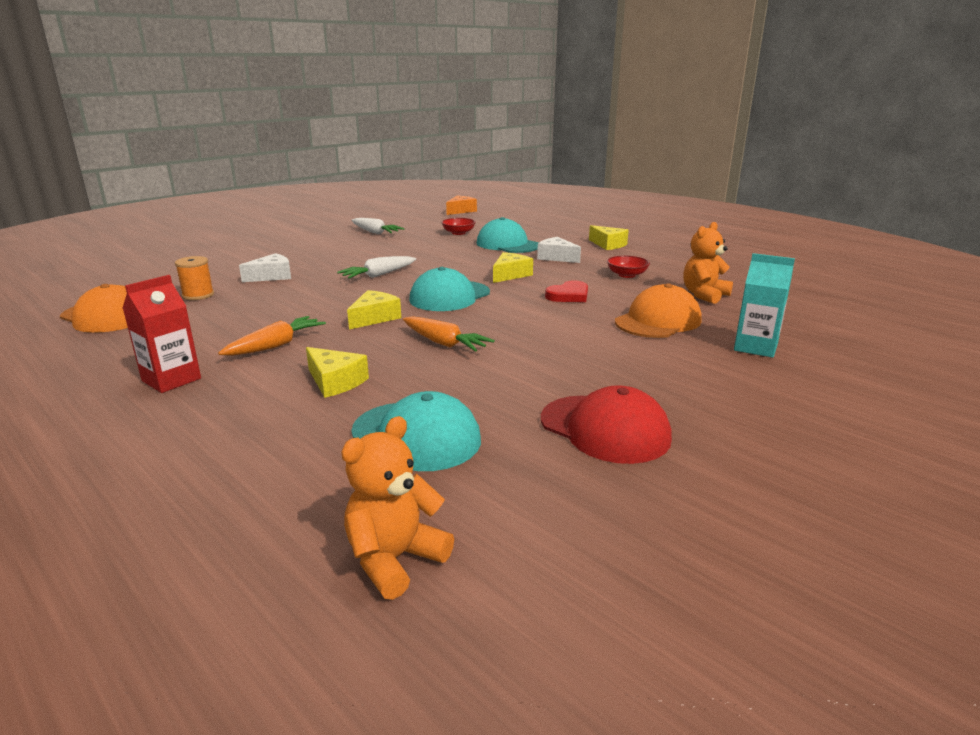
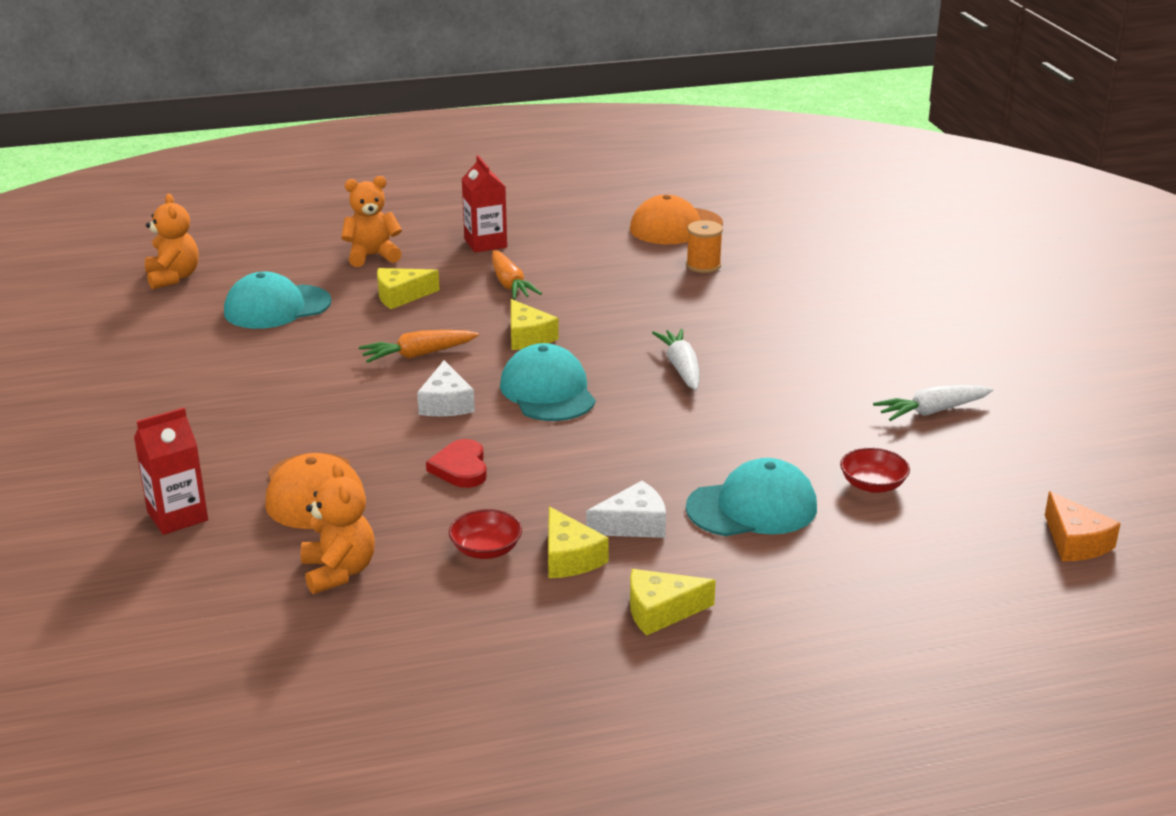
camera: 120 degrees right, 5 degrees up
(234, 429) = (372, 256): none -> orange teddy bear
(272, 276) = (739, 307): white cheese -> white cheese (446, 403)
(510, 275) = (587, 456): yellow cheese -> yellow cheese (569, 558)
(605, 429) = (182, 373): red cap -> none
(755, 347) = (177, 516): turquoise carton -> red carton

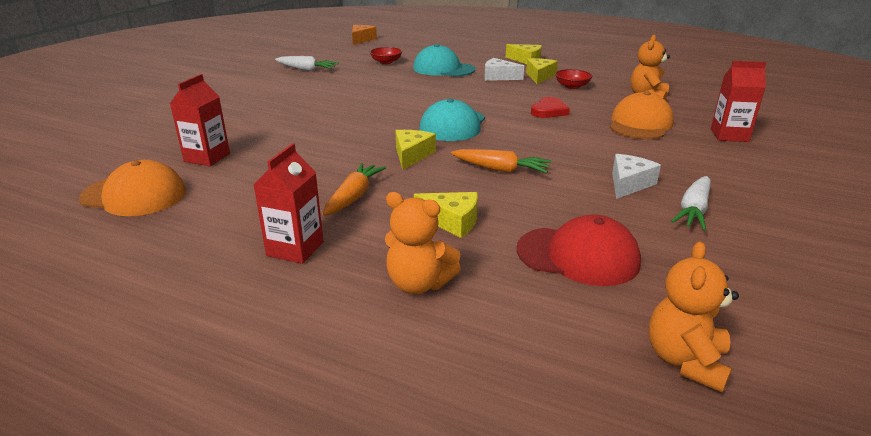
camera: 140 degrees left, 0 degrees up
(277, 307) = (578, 256): turquoise cap -> red cap
(446, 403) = (519, 138): white cheese -> white cheese (629, 184)
(681, 368) = (363, 113): white carrot -> white carrot (693, 210)
(703, 265) = (207, 157): orange spool -> red carton

